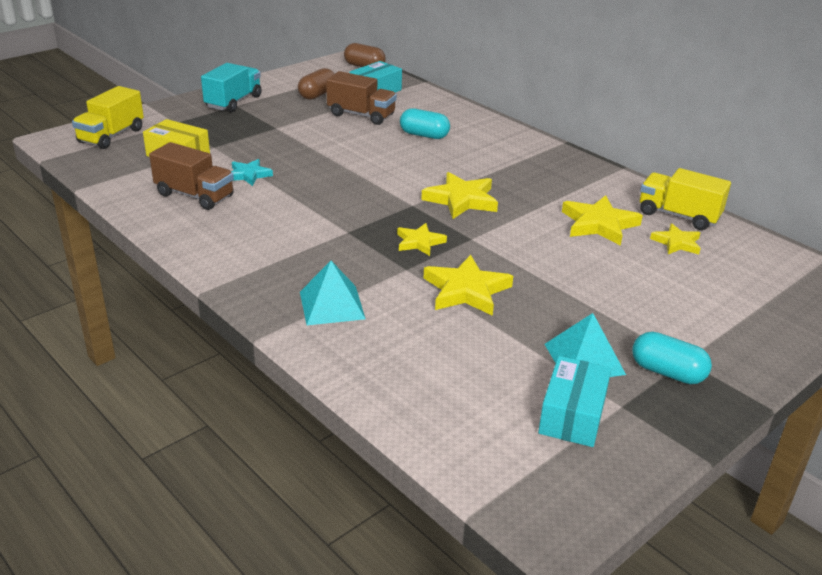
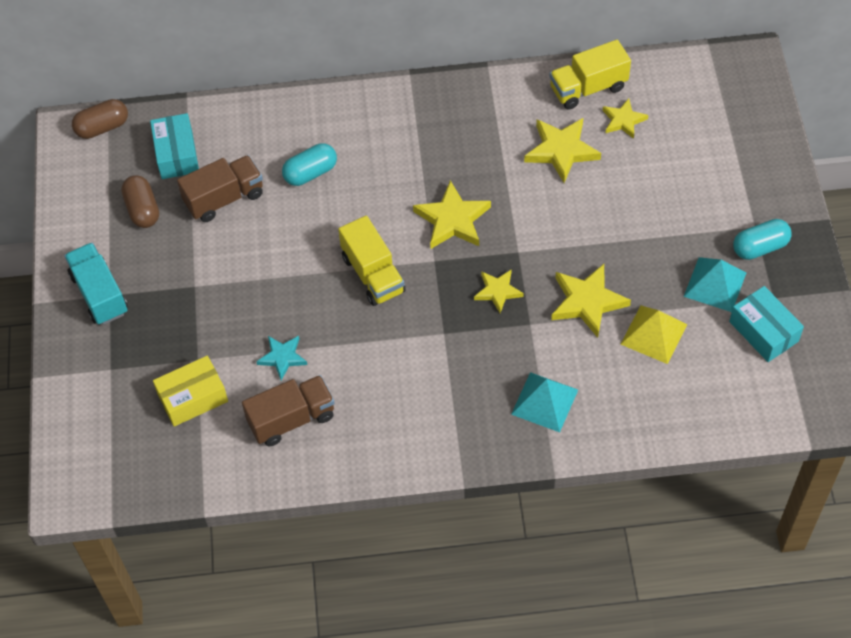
camera: 50 degrees left, 25 degrees up
(111, 136) = (99, 440): yellow truck -> yellow truck (373, 274)
(478, 341) = (654, 334): none -> yellow pyramid

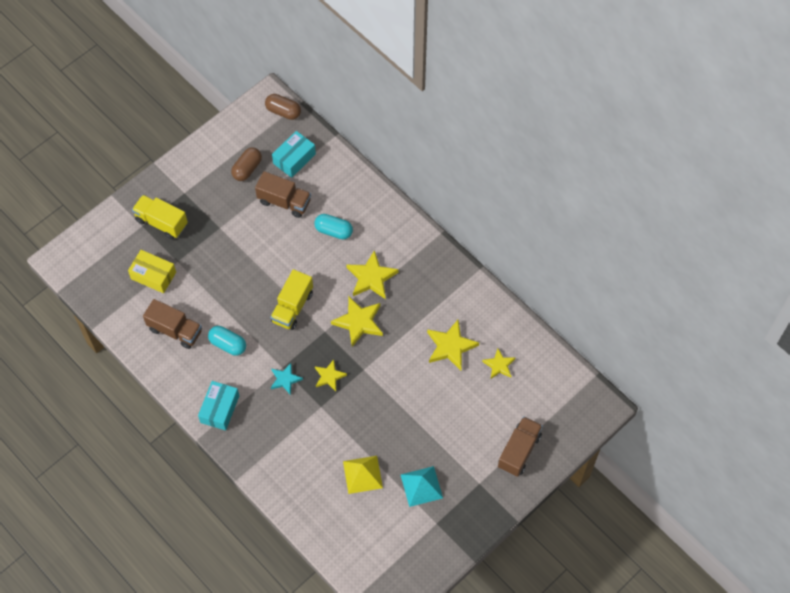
camera: 50 degrees right, 5 degrees up
(99, 294) = (181, 188): turquoise truck -> none
(282, 357) = (208, 300): turquoise star -> turquoise star (285, 379)
(544, 402) = (277, 446): turquoise pyramid -> none
(587, 302) = (357, 426): yellow star -> yellow star (371, 277)
(588, 88) = (507, 331): yellow truck -> yellow truck (161, 222)
(744, 166) = (519, 451): none -> brown truck
(760, 247) = (466, 495): turquoise capsule -> turquoise capsule (228, 344)
(763, 331) = (409, 532): turquoise box -> turquoise box (220, 409)

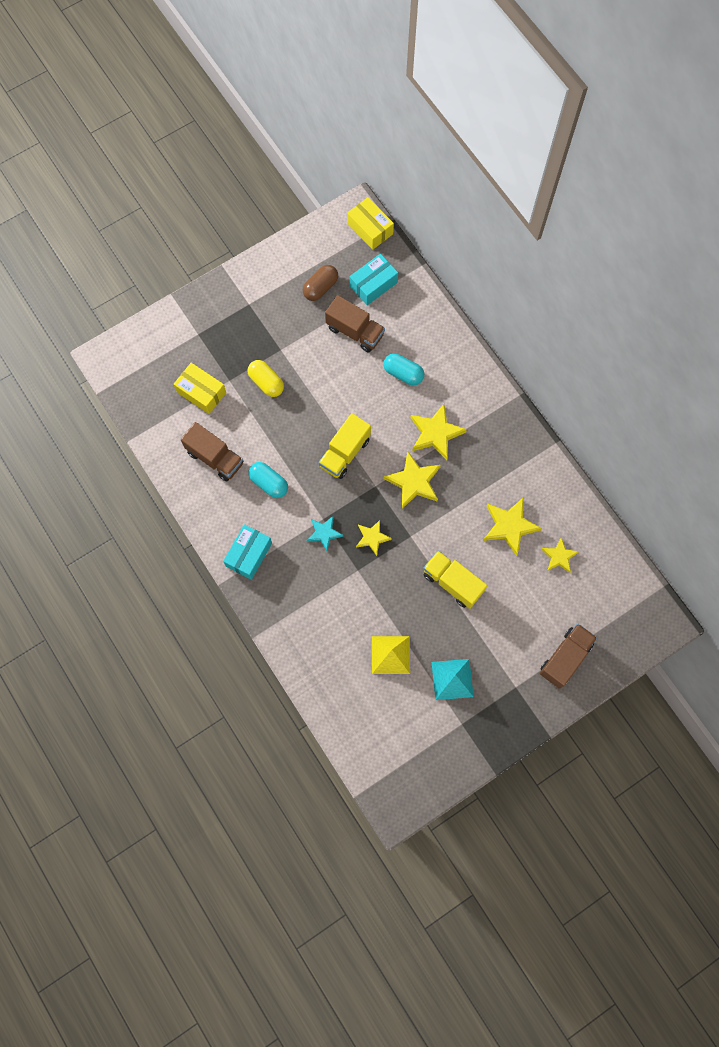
camera: 10 degrees right, 10 degrees up
(161, 222) = (219, 333): yellow truck -> yellow truck (452, 582)
(211, 258) = (266, 382): none -> yellow capsule
(283, 111) = (370, 228): brown capsule -> yellow box

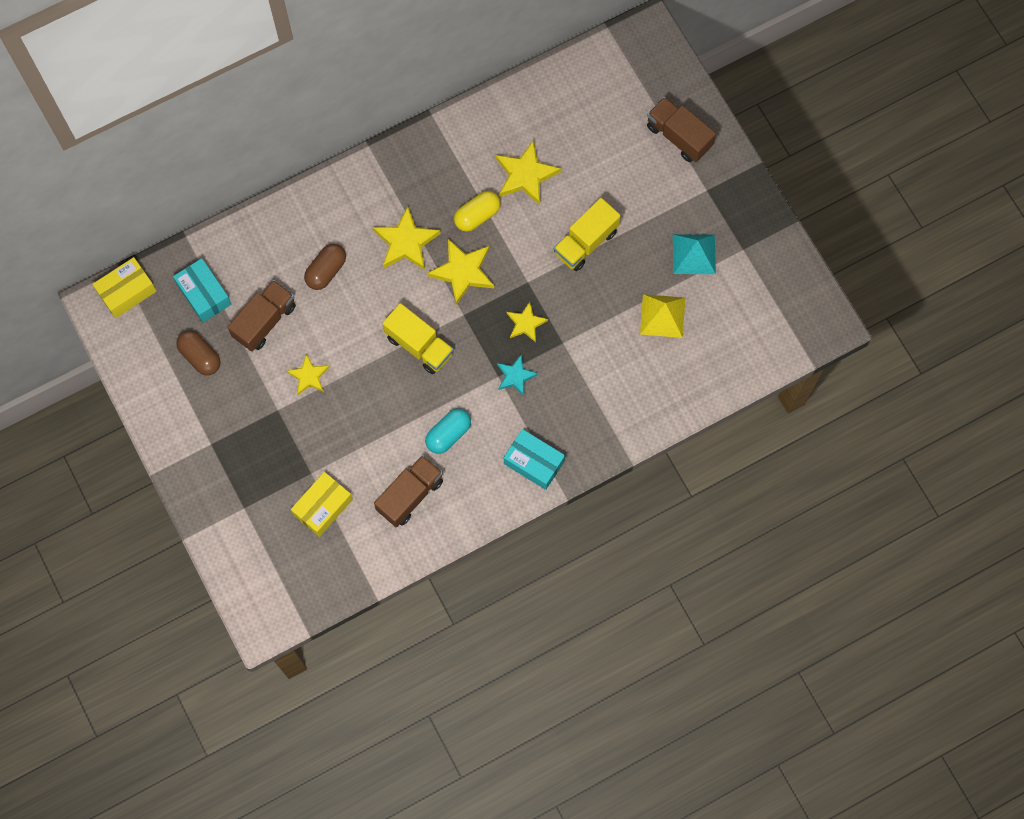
camera: 85 degrees left, 0 degrees up
(266, 382) = (319, 429): yellow capsule -> yellow capsule (477, 215)
(403, 373) = (326, 271): turquoise capsule -> brown capsule
(559, 556) = (565, 128): yellow star -> yellow star (309, 376)

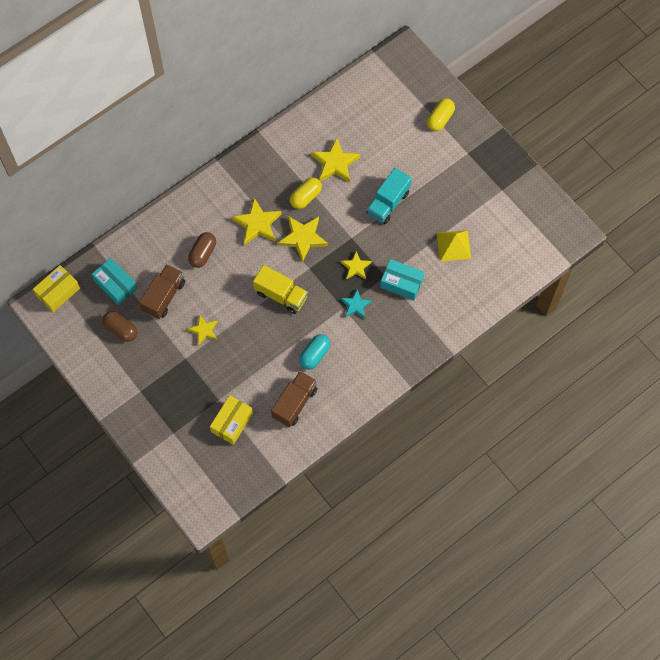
camera: 10 degrees left, 5 degrees down
(534, 462) = (381, 364): turquoise box -> turquoise box (401, 283)
(585, 242) = (388, 203): yellow truck -> turquoise truck
(679, 136) = (440, 119): brown truck -> yellow capsule
(694, 254) = (467, 199): turquoise pyramid -> none

